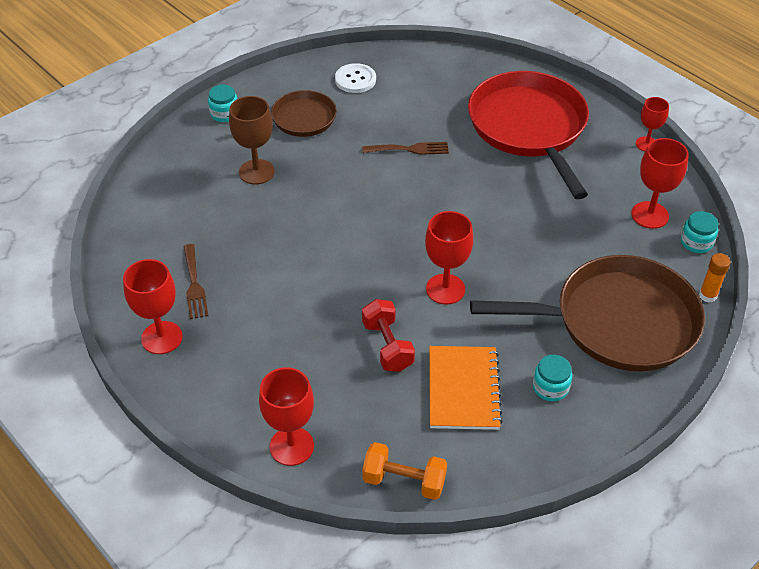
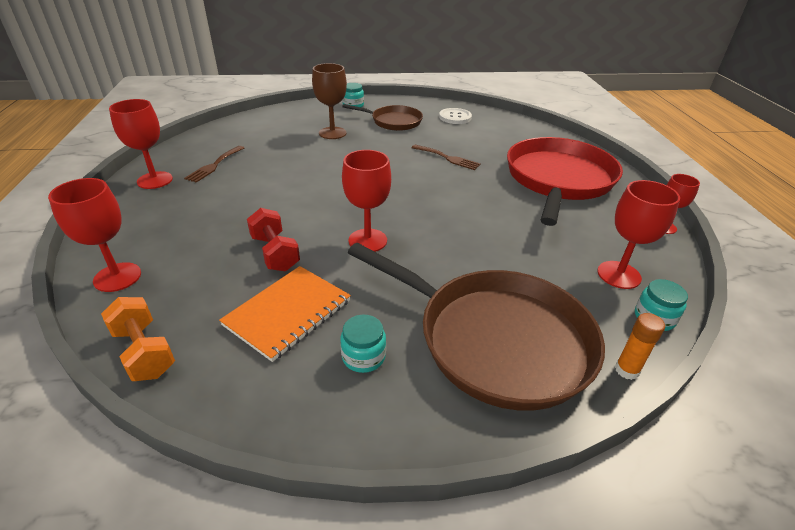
camera: 35 degrees right, 10 degrees down
(387, 346) = (275, 253): red dumbbell -> red dumbbell turned 45 degrees counterclockwise

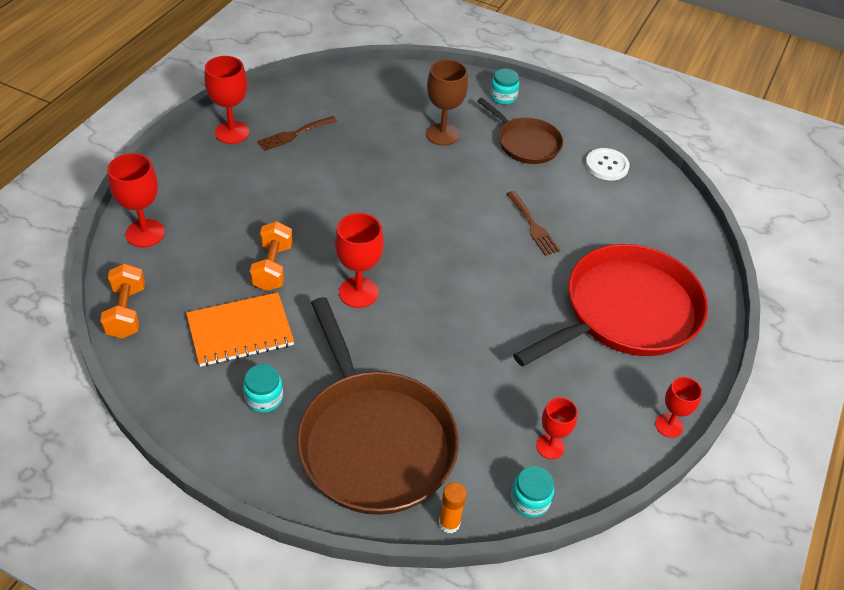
camera: 30 degrees right, 10 degrees up
(275, 253) = (272, 267): red dumbbell -> orange dumbbell
(619, 275) = (550, 446): red goblet -> red goblet, size x0.64

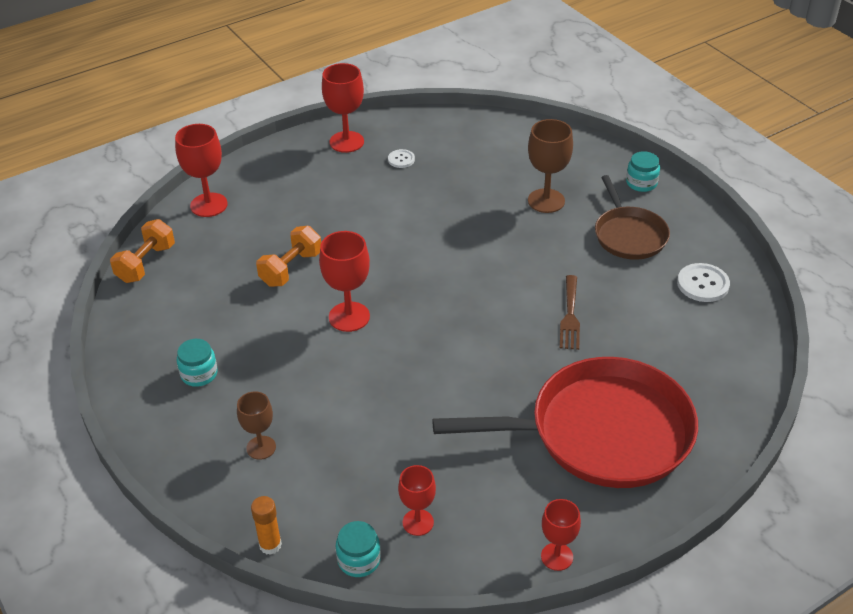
camera: 35 degrees right, 5 degrees down
(240, 331) = (222, 312): orange notebook -> none
(294, 134) = (401, 159): brown fork -> white button
(373, 441) = (261, 447): brown pan -> brown goblet

